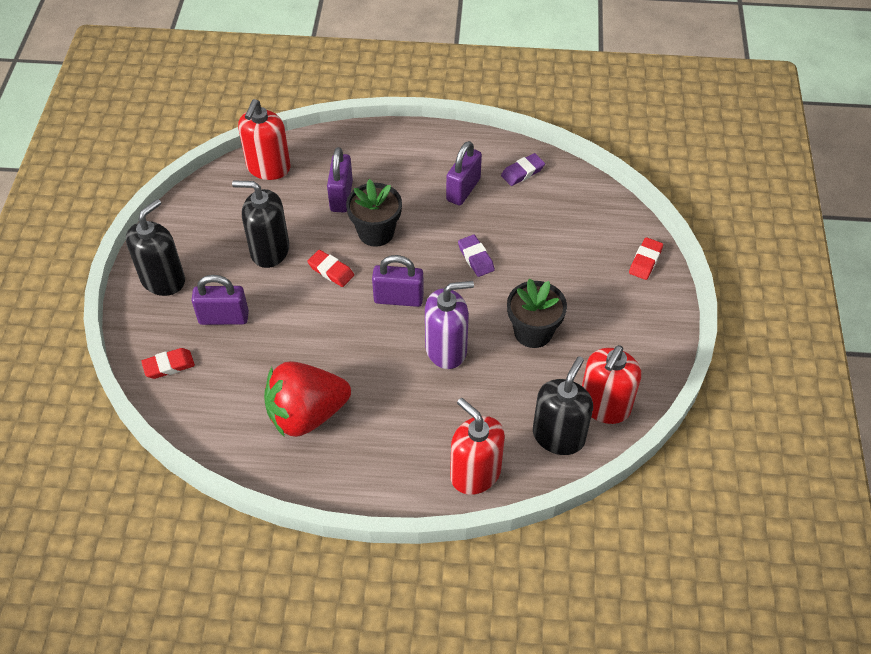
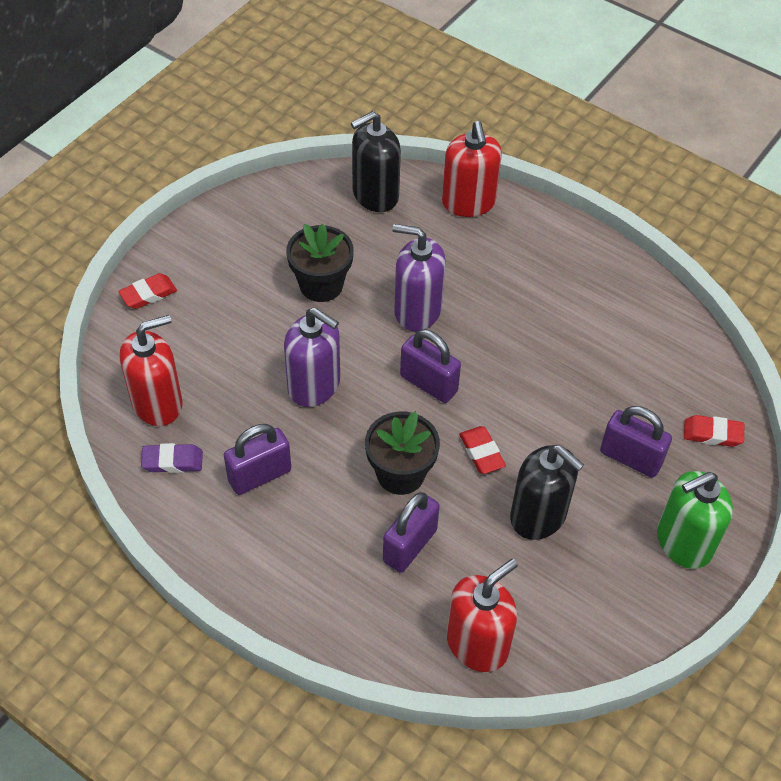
camera: 150 degrees left, 0 degrees up
(163, 280) = (683, 542): black soap dispenser -> green soap dispenser
(306, 414) = (591, 318): red strawberry -> none
(476, 258) = (314, 385): purple eraser -> purple soap dispenser
(604, 406) = (315, 197): red soap dispenser -> red soap dispenser (157, 403)

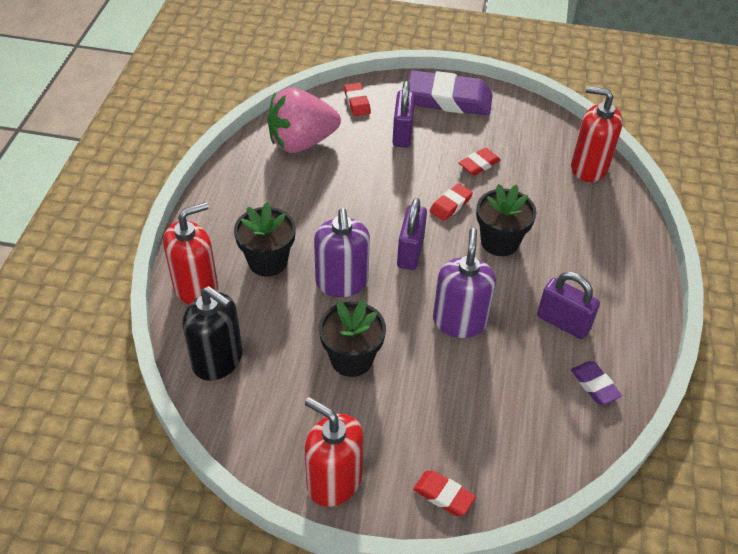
camera: 115 degrees left, 5 degrees down
(157, 403) = (552, 424): red soap dispenser -> red soap dispenser (334, 481)
(410, 546) = (550, 219): purple padlock -> none
(476, 263) = (267, 261): none -> black flower pot
(538, 516) = (479, 164): black soap dispenser -> red eraser
(653, 350) = (301, 142): none -> pink strawberry
(683, 542) = (449, 99): green soap dispenser -> purple eraser

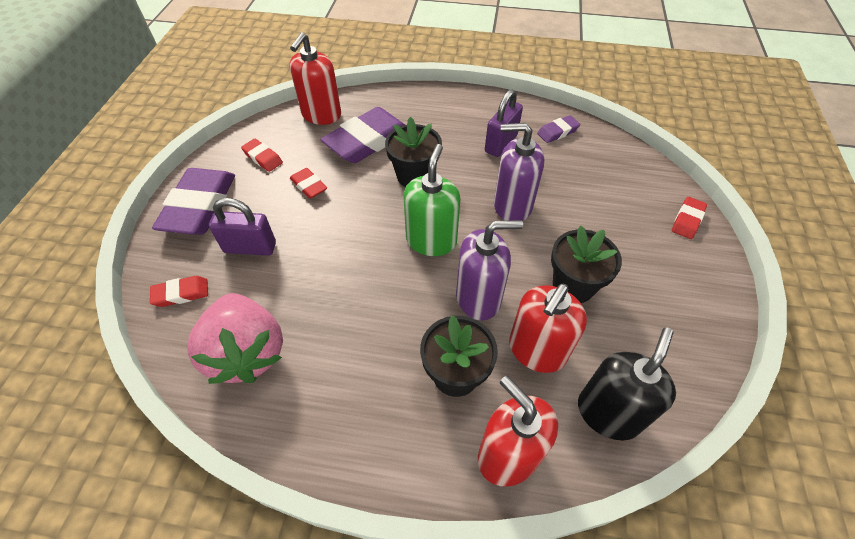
camera: 90 degrees left, 5 degrees up
(334, 481) = (707, 294): red soap dispenser -> red soap dispenser (537, 350)
(410, 252) = (431, 240): purple padlock -> green soap dispenser
(450, 205) = (366, 209): red eraser -> red eraser (263, 158)
(550, 205) = (367, 141): none -> purple eraser

